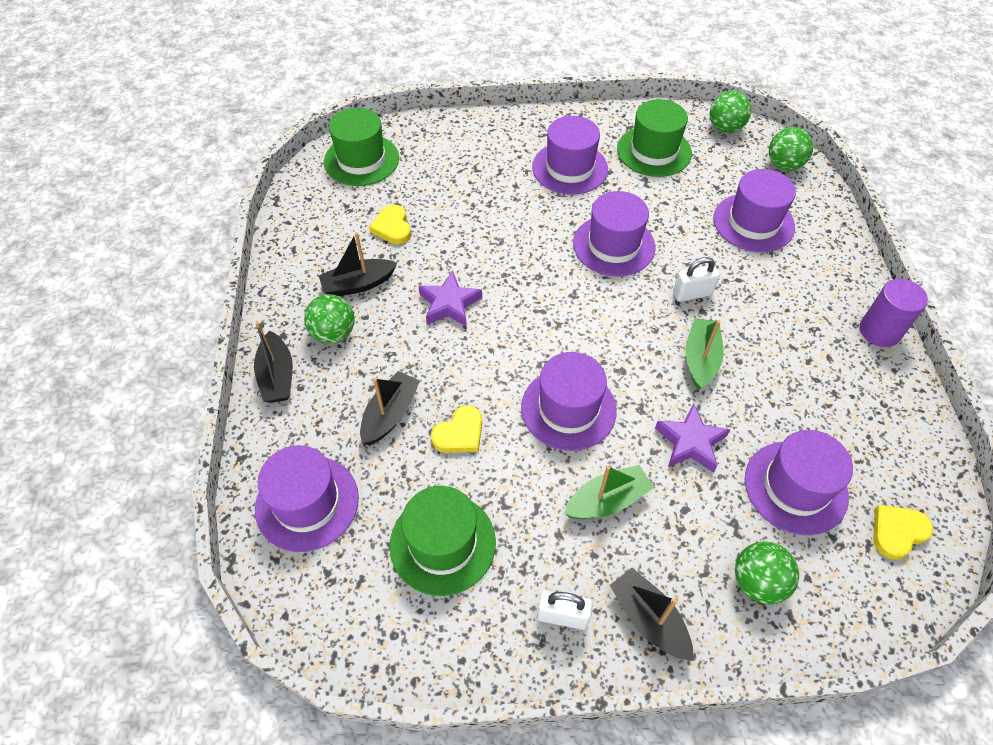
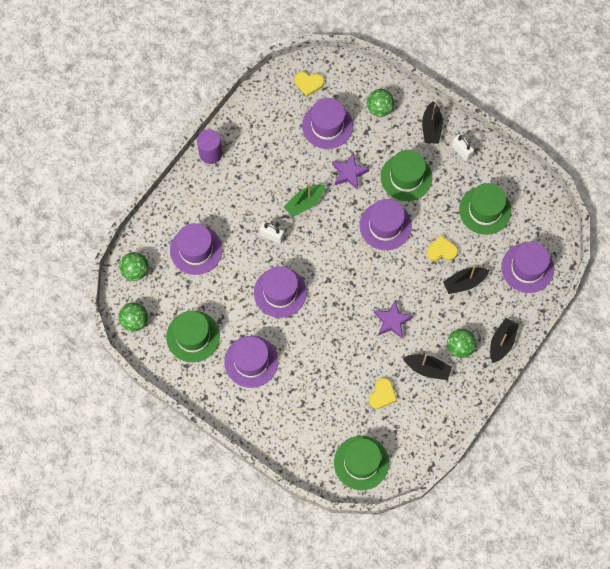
camera: 140 degrees left, 15 degrees up
(607, 500) = (406, 177): green boat -> green hat

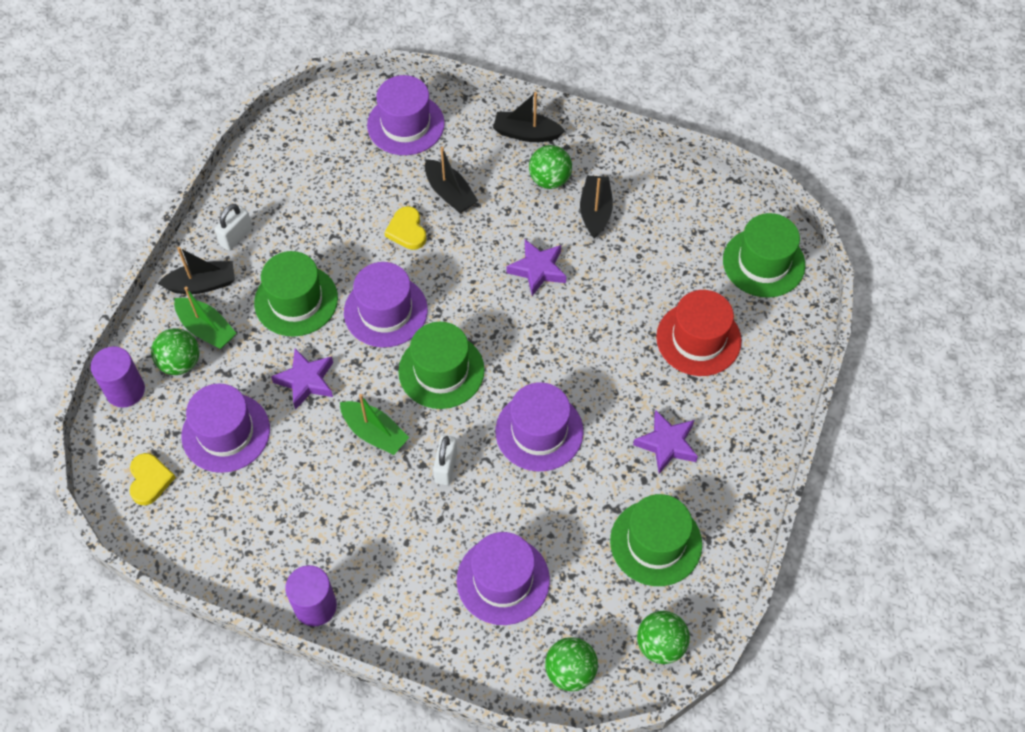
camera: 105 degrees left, 10 degrees down
(251, 361) = (667, 444): purple hat -> purple star
(316, 403) = (698, 339): none -> red hat
(369, 78) = (125, 390): none -> purple cylinder
(382, 394) = (654, 258): yellow heart -> none
(399, 125) = (206, 329): none -> green boat
(485, 210) = (328, 190): green hat -> green hat (441, 371)

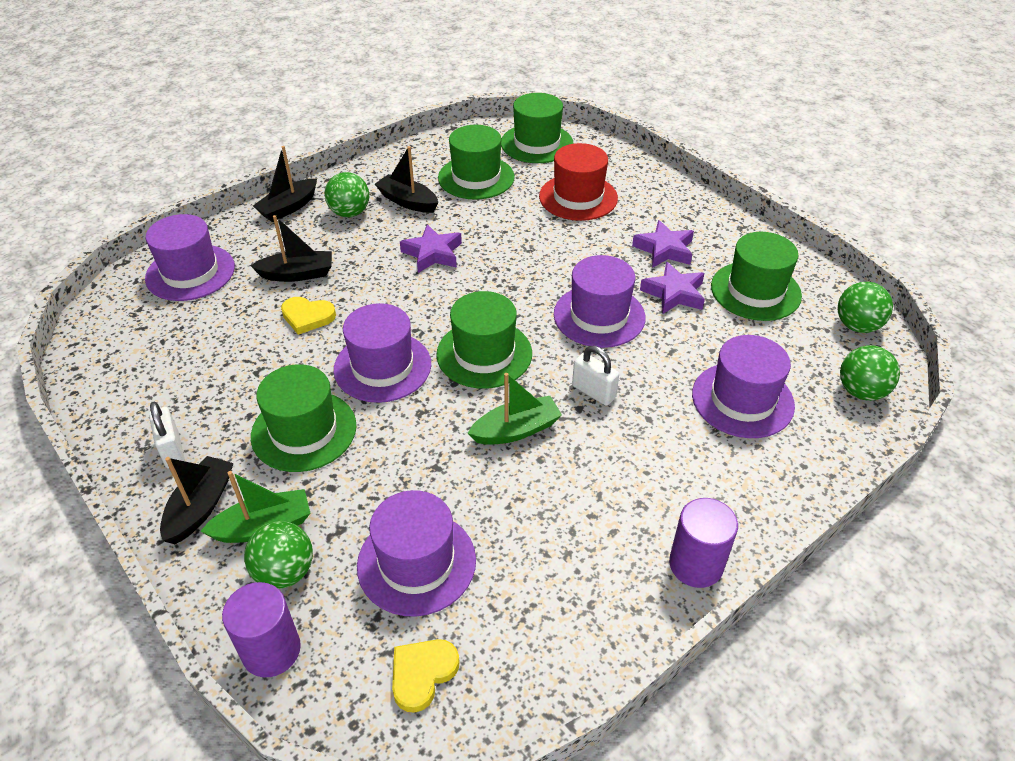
camera: 60 degrees left, 15 degrees down
(150, 480) = (422, 674): yellow heart -> yellow heart turned 75 degrees counterclockwise
(306, 381) = (409, 461): purple star -> purple star (674, 293)
(669, 243) = (476, 177): none -> green hat

